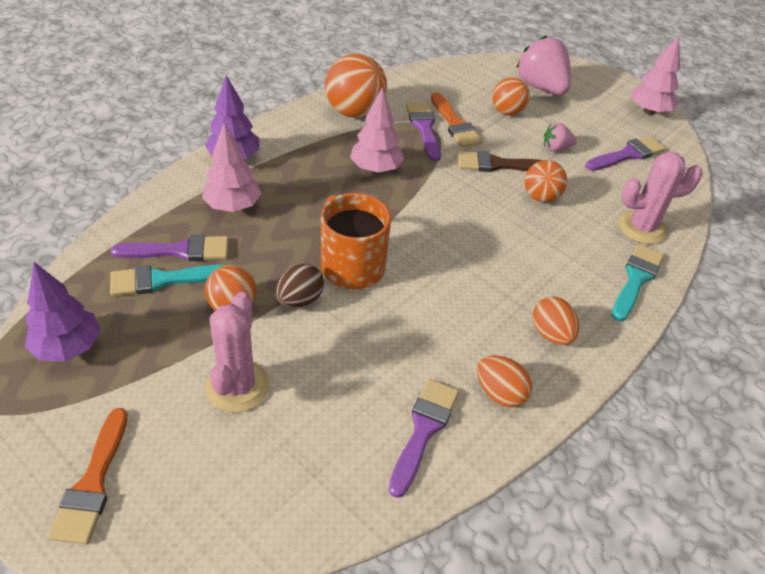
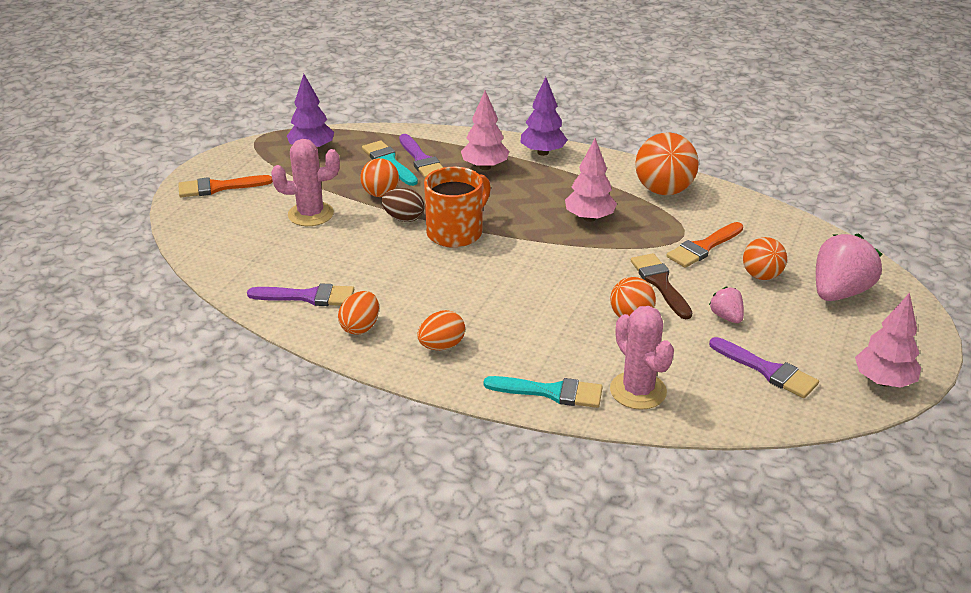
camera: 75 degrees right, 10 degrees down
(424, 128) = (678, 231): purple brush -> none

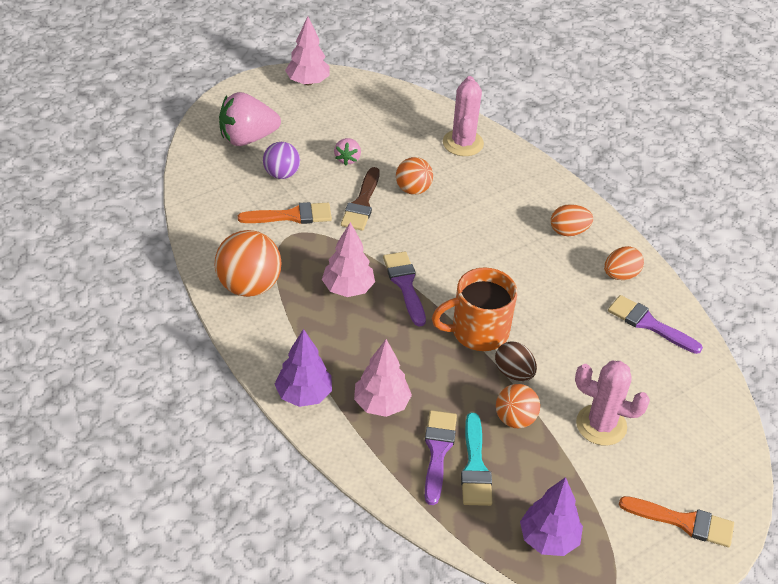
camera: 150 degrees left, 10 degrees up
(551, 392) = (519, 167): turquoise brush -> none
(761, 275) = (281, 174): orange ball -> purple ball
(767, 370) = (367, 117): purple brush -> purple brush (405, 284)

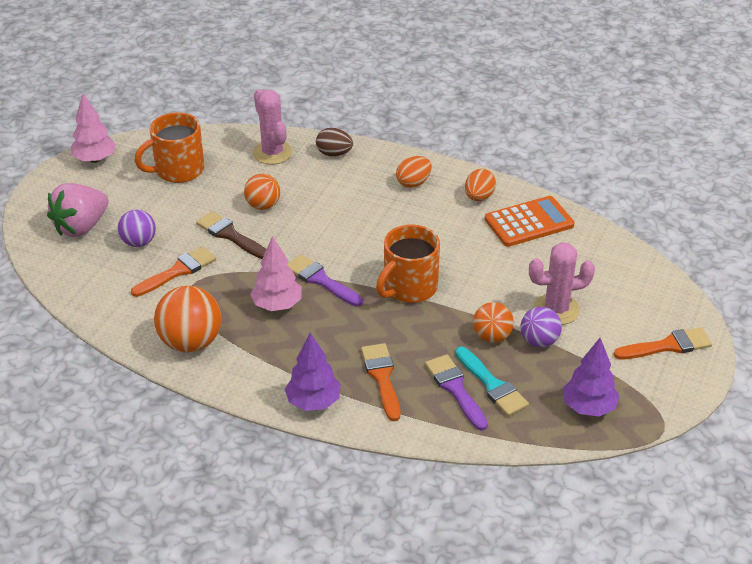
camera: 30 degrees left, 5 degrees down
(347, 159) = (186, 206): pink strawberry -> none
(362, 203) = (230, 235): brown brush -> brown brush turned 150 degrees clockwise
(367, 123) = (178, 170): none -> orange mug
(381, 404) = (382, 377): pink tree -> orange brush
(513, 373) = (462, 304): brown egg -> brown egg (334, 154)
(556, 448) = (539, 341): none -> purple ball
(649, 324) = (529, 222): purple brush -> orange calculator

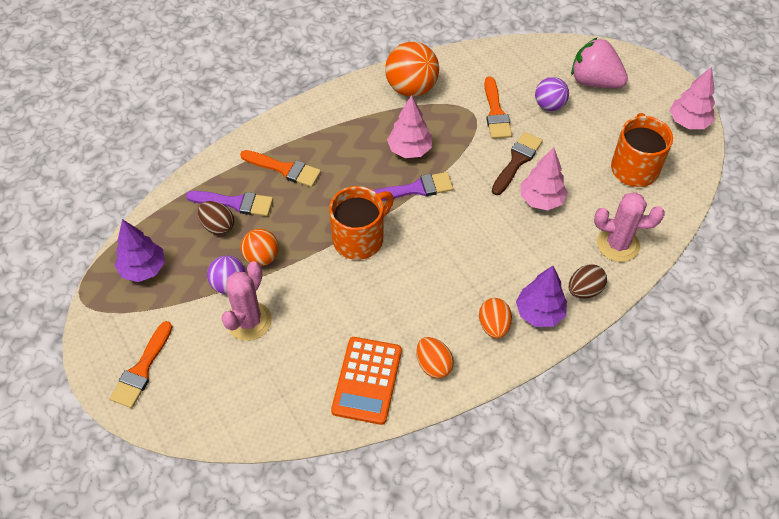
camera: 125 degrees right, 15 degrees up
(81, 227) = (594, 81): pink strawberry -> pink strawberry turned 45 degrees counterclockwise
(230, 235) = (517, 161): brown brush -> brown brush turned 45 degrees counterclockwise
(263, 205) = (541, 200): orange ball -> pink tree
(313, 402) = (297, 122): purple tree -> purple tree (539, 313)
(409, 288) = (359, 238): orange mug -> orange mug turned 60 degrees clockwise
(492, 385) = (218, 226): turquoise brush -> brown egg

